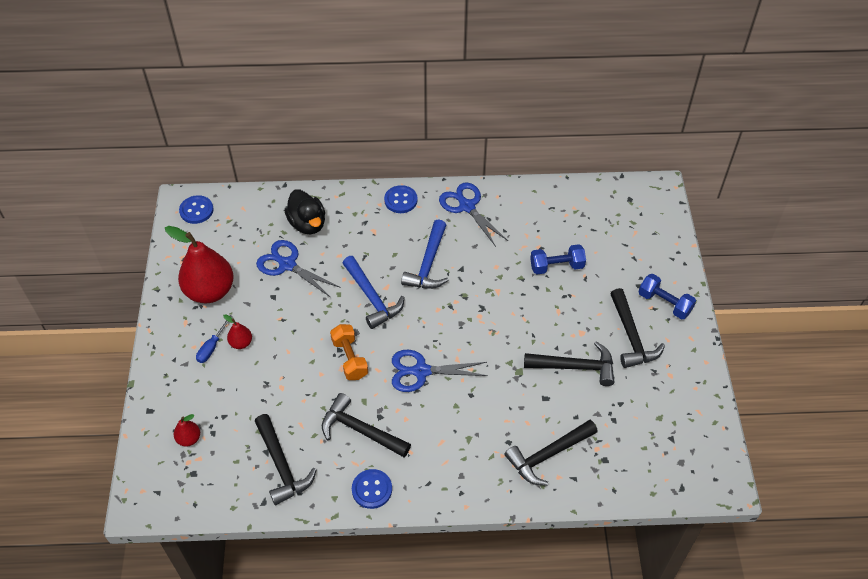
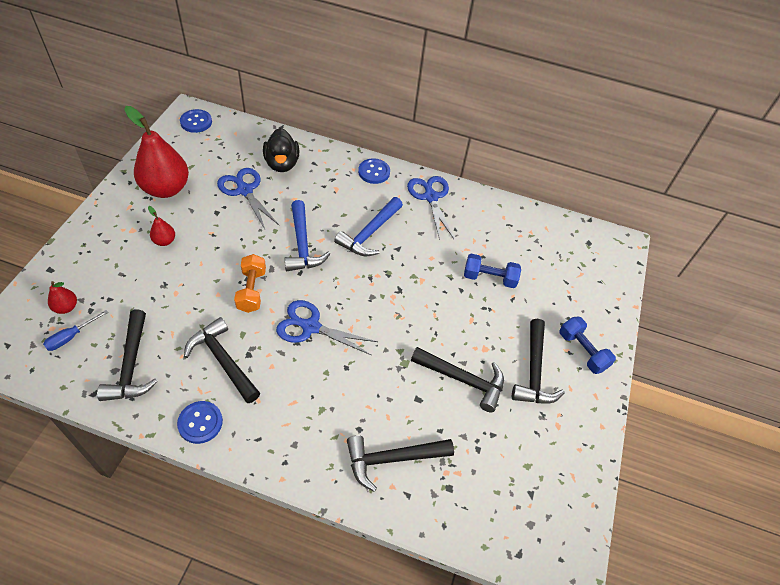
camera: 15 degrees right, 0 degrees up
(212, 347) = (138, 235): blue screwdriver -> blue screwdriver (71, 337)

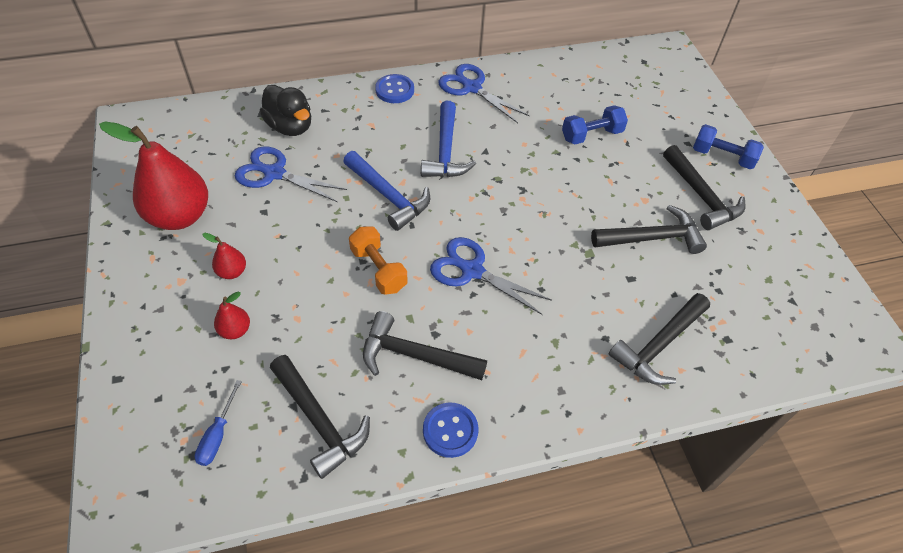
camera: 30 degrees left, 0 degrees up
(66, 307) = (180, 407): red pear -> red pear (235, 330)
(196, 122) = (147, 129): blue button -> none
(311, 327) = (472, 271): blue scissors -> blue scissors turned 45 degrees clockwise

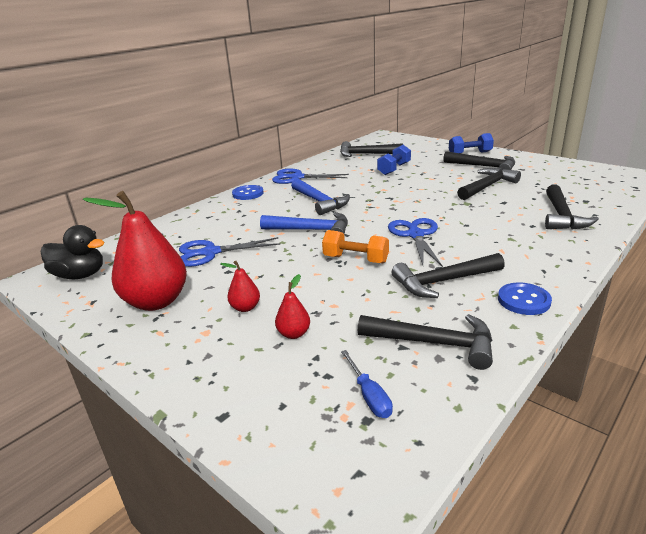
camera: 30 degrees left, 25 degrees down
(290, 127) = (192, 231): black duck -> black duck (80, 275)
(472, 271) = (415, 235): blue scissors -> blue scissors turned 90 degrees clockwise
(597, 83) = (366, 154): none -> black hammer

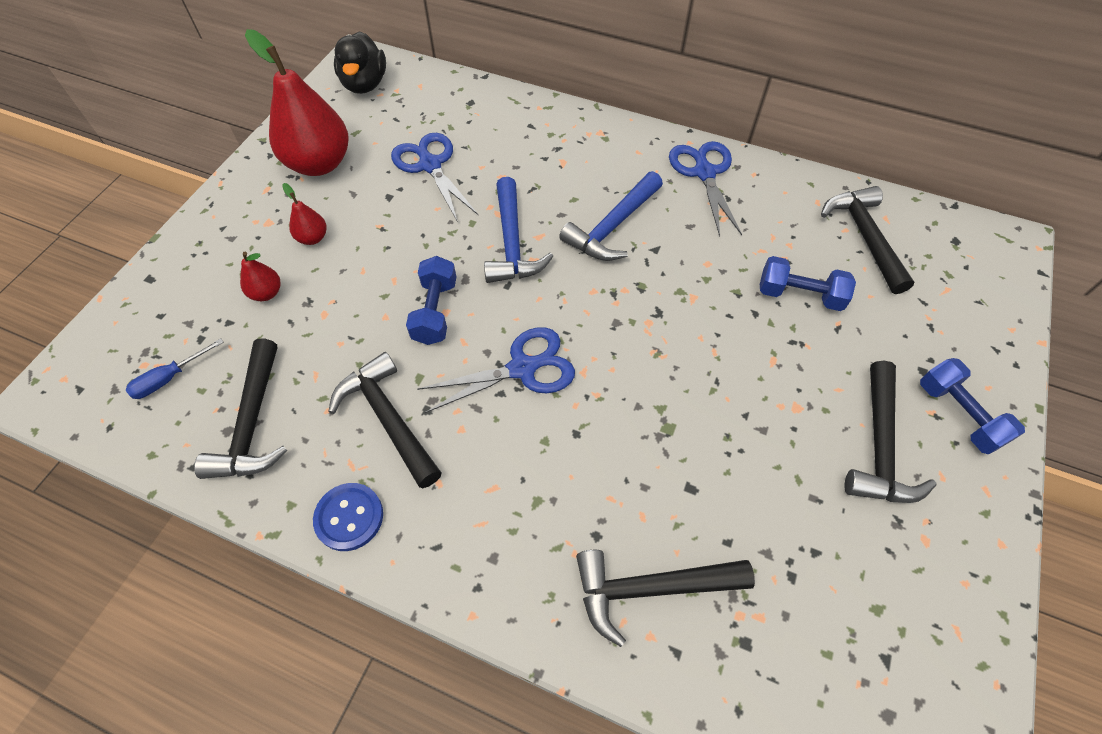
camera: 70 degrees right, 30 degrees up
(248, 194) = (618, 137): blue button -> none
(355, 259) = (435, 311): orange dumbbell -> blue dumbbell
(487, 186) = (762, 458): black hammer -> none

